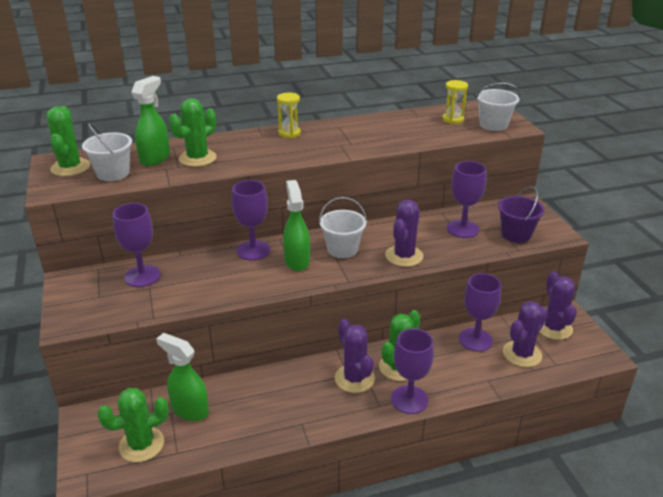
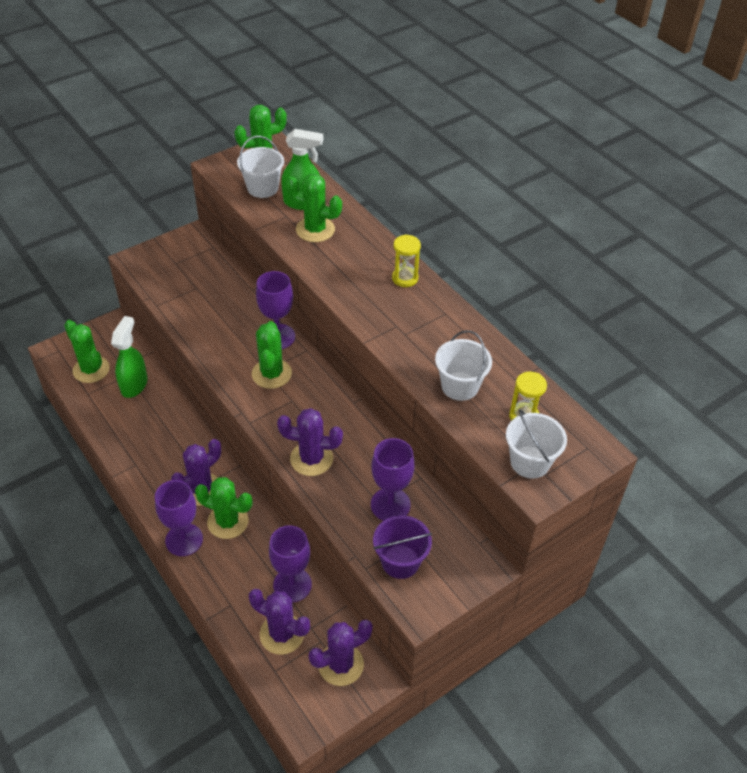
camera: 70 degrees right, 15 degrees up
(142, 276) = (211, 277): purple goblet -> none
(297, 261) = (271, 374): green spray bottle -> green cactus
(342, 249) = (305, 404): white bucket -> white bucket (460, 386)

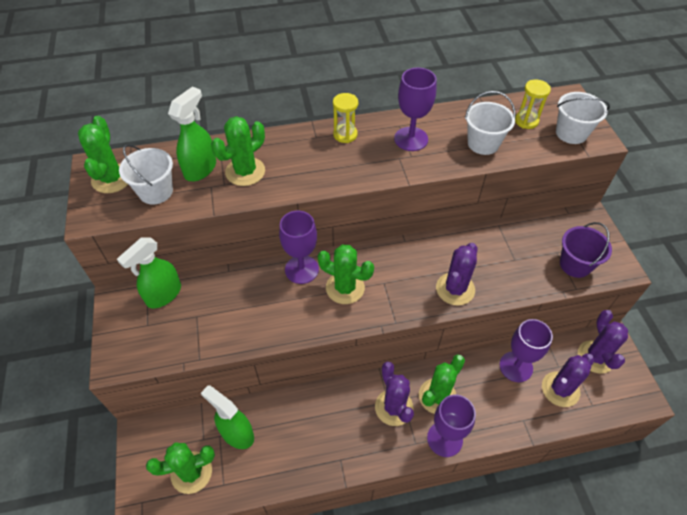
camera: 65 degrees left, 5 degrees up
(208, 260) = (163, 295): none -> green spray bottle
(390, 505) = (519, 252): purple goblet -> purple goblet (411, 139)

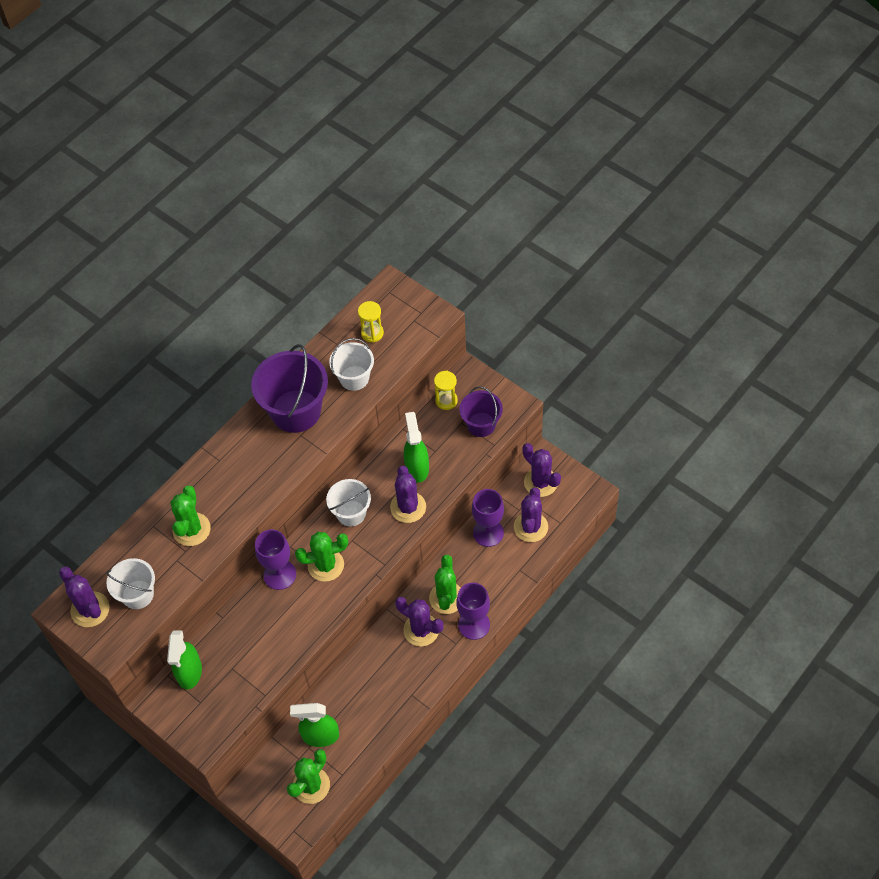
camera: 35 degrees left, 5 degrees up
(112, 179) = (90, 609): green cactus -> purple cactus
(201, 169) = (153, 551): green spray bottle -> green spray bottle (417, 467)
(345, 135) = (240, 442): yellow hourglass -> yellow hourglass (446, 401)
(411, 139) = (296, 411): purple goblet -> purple bucket
(571, 133) = (413, 323): white bucket -> white bucket (351, 513)

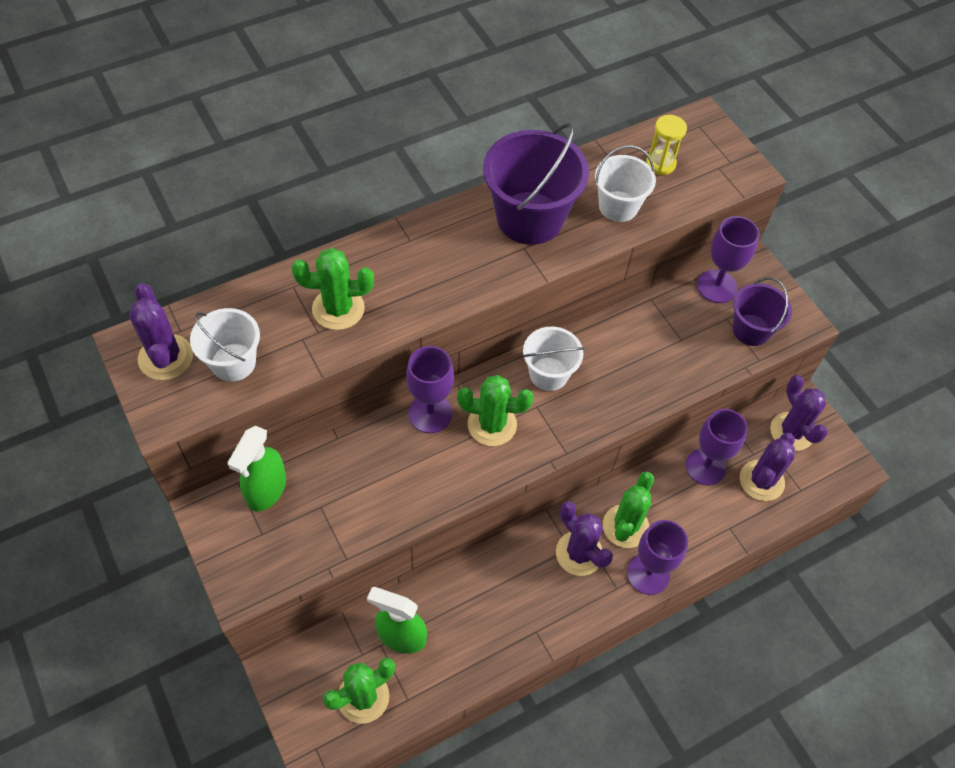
camera: 15 degrees right, 0 degrees up
(191, 529) = (338, 309): green cactus -> green cactus turned 60 degrees clockwise
(408, 507) = (623, 394): purple cactus -> none
(417, 467) = (651, 350): green spray bottle -> none
(446, 401) = (716, 286): yellow hourglass -> purple goblet

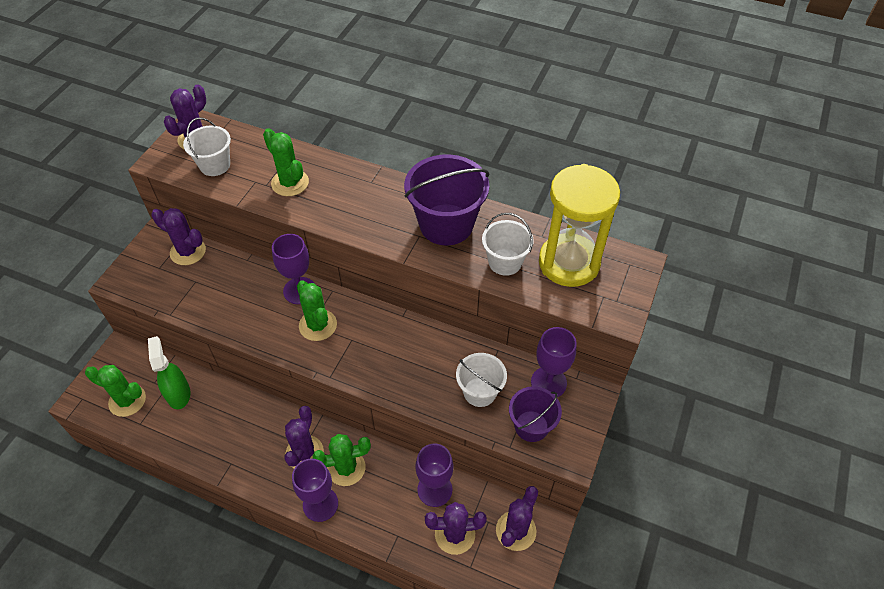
camera: 55 degrees right, 5 degrees down
(266, 490) = (188, 252): green spray bottle -> purple cactus
(549, 374) = (382, 331): white bucket -> white bucket (480, 392)
(660, 164) = (569, 263): yellow hourglass -> yellow hourglass, size x2.34

